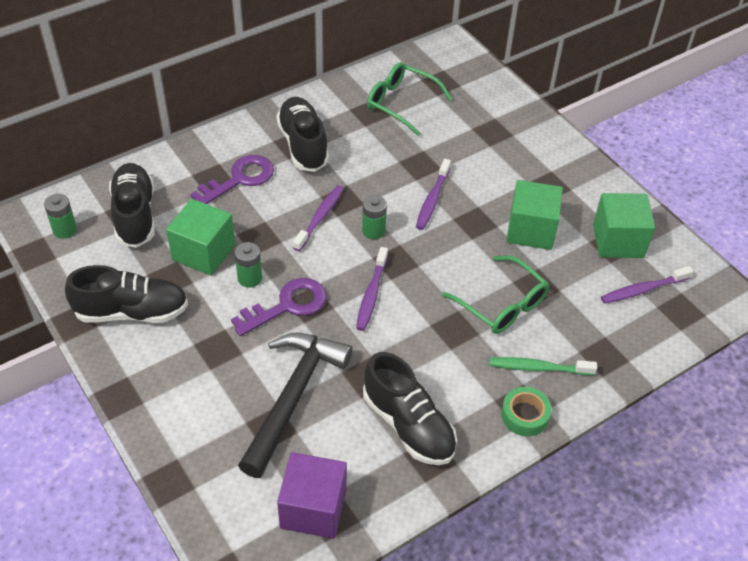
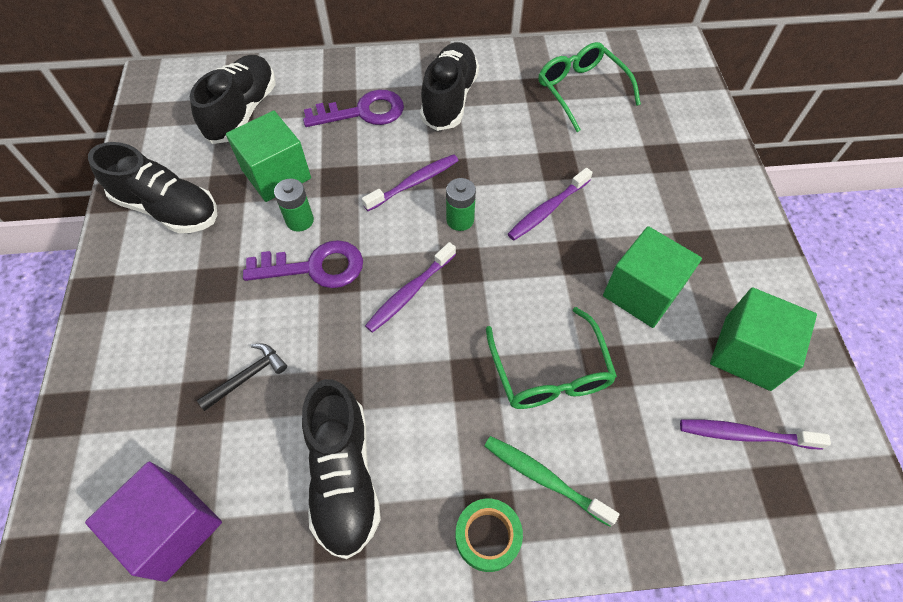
camera: 30 degrees right, 10 degrees up
(65, 230) = (173, 103): green battery -> none
(293, 397) = (247, 377): black hammer -> black hammer, size x0.43

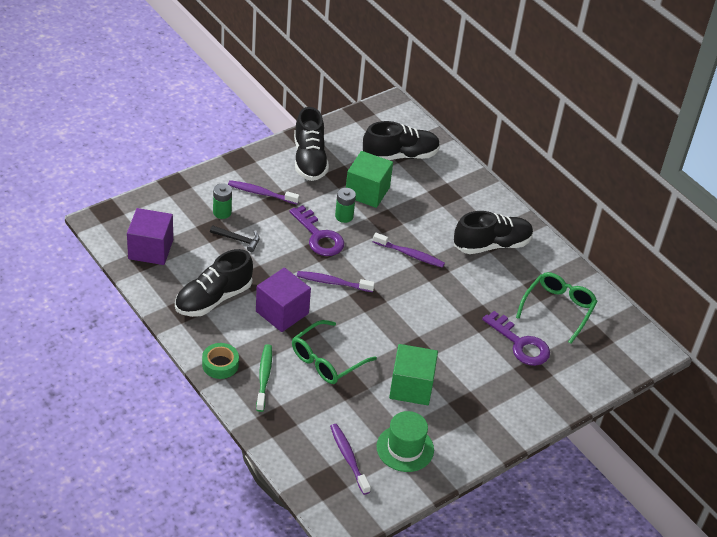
camera: 55 degrees right, 15 degrees down
(363, 112) = (445, 208): purple key -> purple key (520, 344)
(428, 387) = (282, 312): none -> purple cube
(460, 220) = (399, 285): green battery -> green battery (222, 212)
(547, 210) = (439, 324): purple toothbrush -> purple toothbrush (261, 193)
(747, 353) = (405, 448): green cube -> green hat

